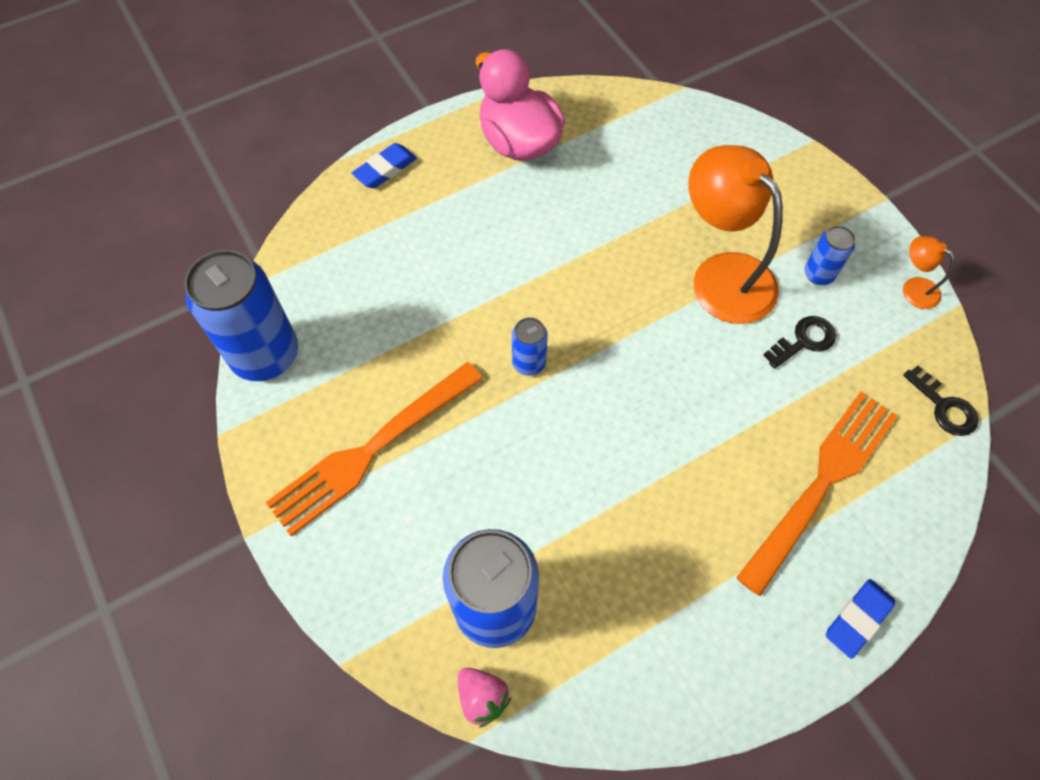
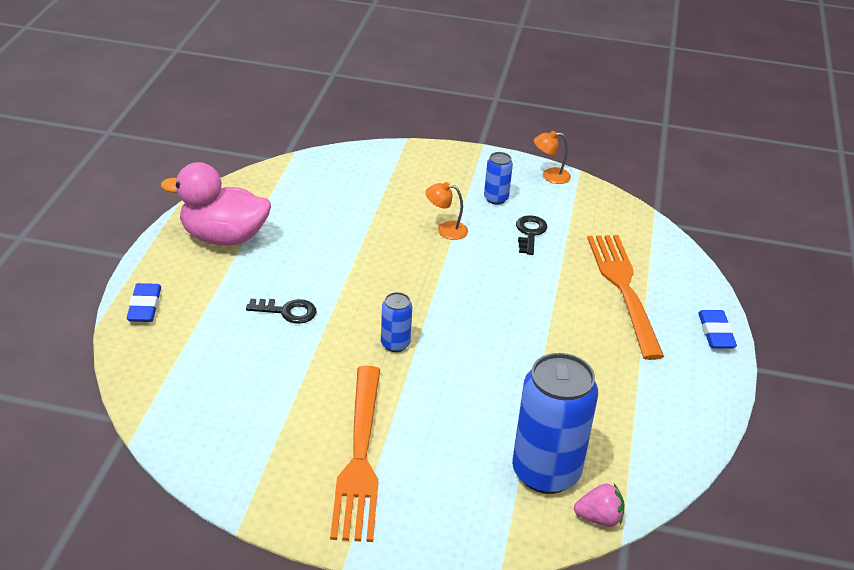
camera: 50 degrees left, 25 degrees down
(265, 355) = (206, 464): blue can -> none
(722, 274) = (445, 230): orange lamp -> orange lamp, size x0.44
(944, 406) = (631, 218): black key -> black key (287, 311)

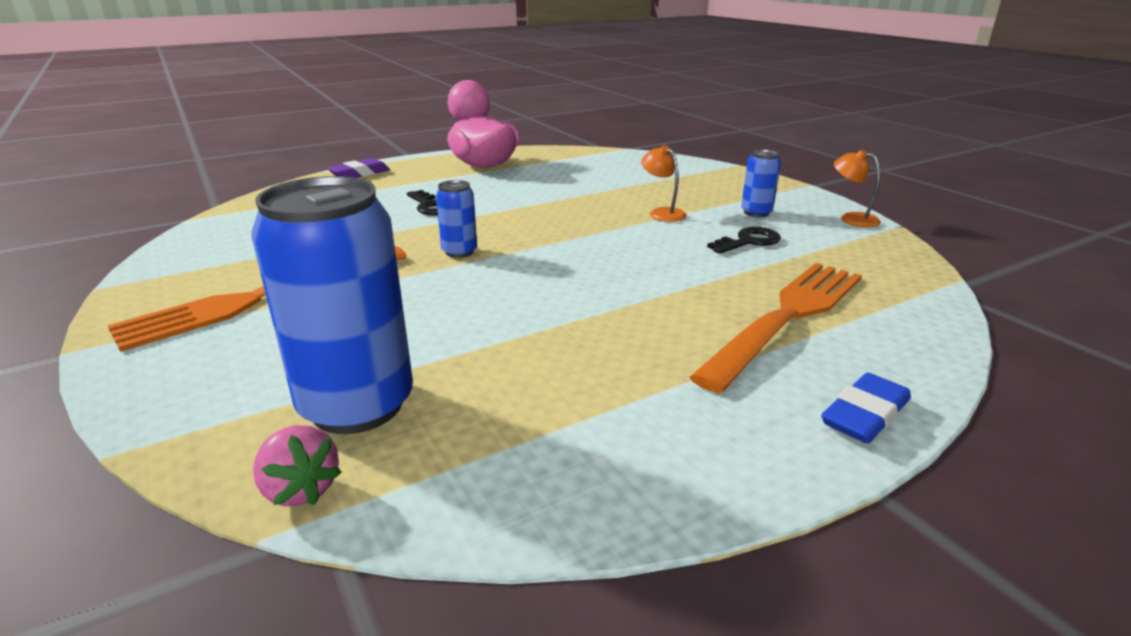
camera: 50 degrees right, 10 degrees down
(145, 307) = (360, 174): blue eraser -> purple eraser

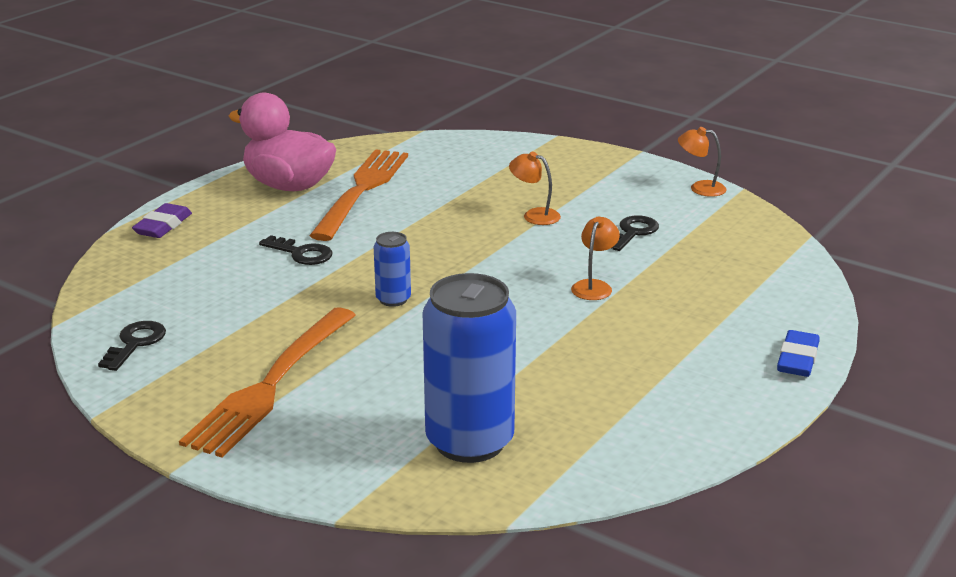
camera: 25 degrees left, 0 degrees up
(216, 242) = (135, 343): none -> black key
(300, 489) = (499, 496): pink strawberry -> none
(664, 279) = (594, 286): none -> orange lamp
(756, 213) = (617, 198): blue can -> none
(787, 316) = (708, 298): orange fork -> orange fork (362, 190)

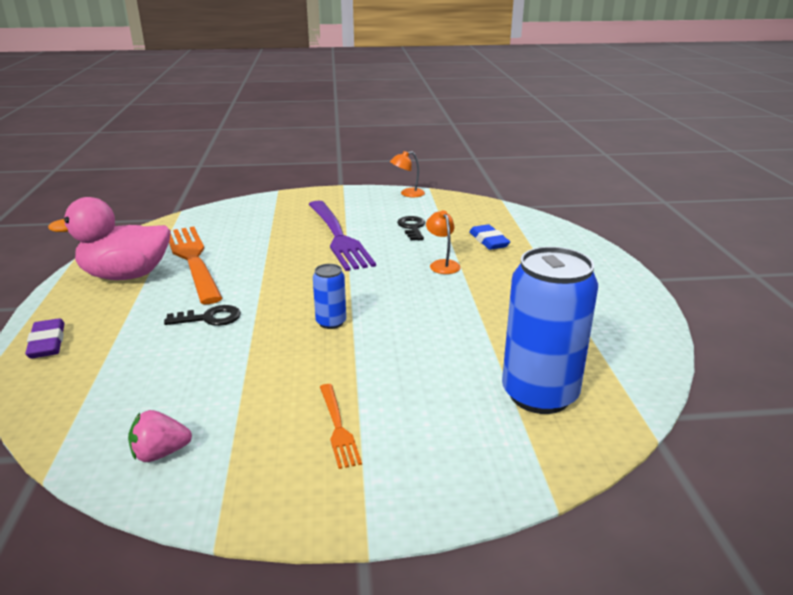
camera: 40 degrees left, 0 degrees up
(135, 343) = (160, 453): black key -> pink strawberry
(271, 385) = (338, 428): orange fork -> orange fork, size x0.47
(534, 215) = (338, 237): orange lamp -> purple fork
(797, 359) = (607, 262): blue eraser -> blue eraser (488, 241)

